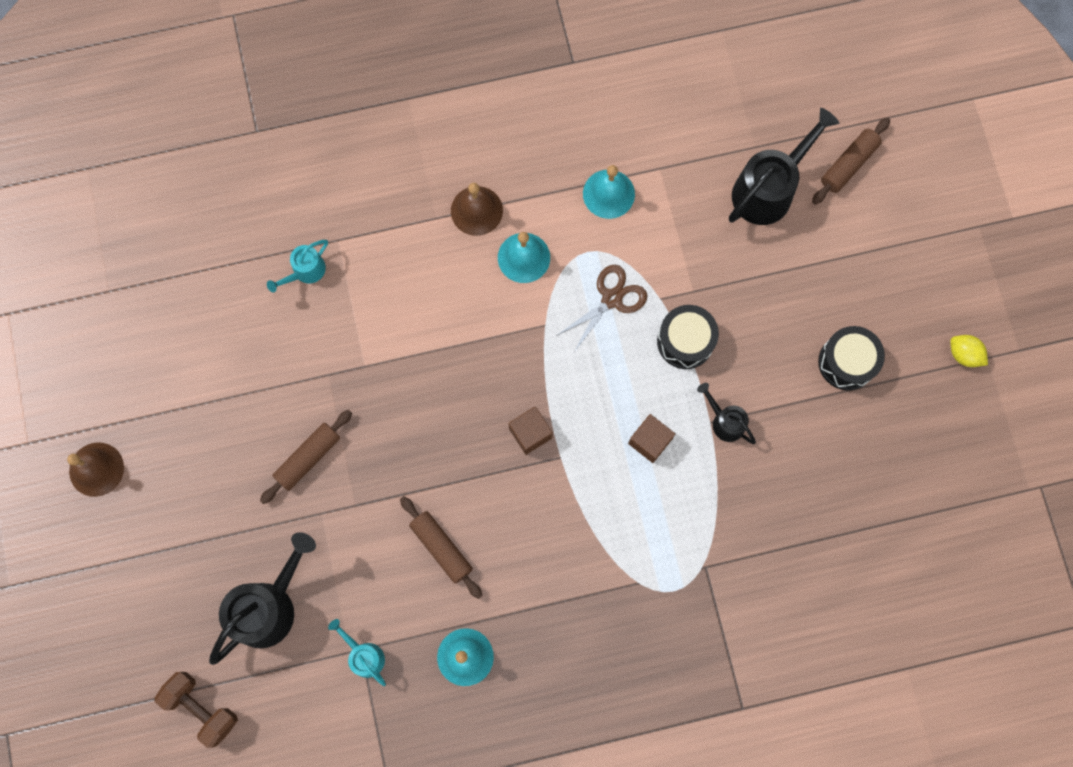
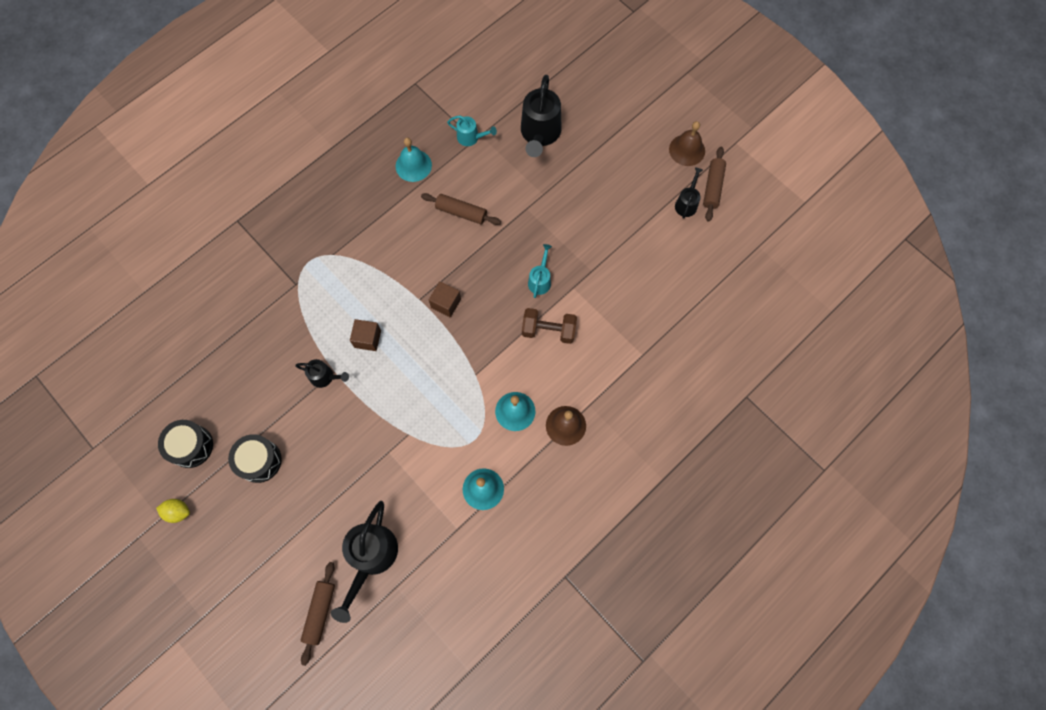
camera: 150 degrees right, 5 degrees down
(151, 396) = (687, 203): none -> black watering can
(201, 708) = (542, 71): brown dumbbell -> brown dumbbell (548, 330)
(305, 272) = (649, 323): turquoise watering can -> turquoise watering can (540, 280)
(308, 458) = (571, 219): brown rolling pin -> brown rolling pin (712, 187)
(611, 299) = (441, 416): brown scissors -> none
(685, 341) = (376, 415): black drum -> black drum (191, 446)

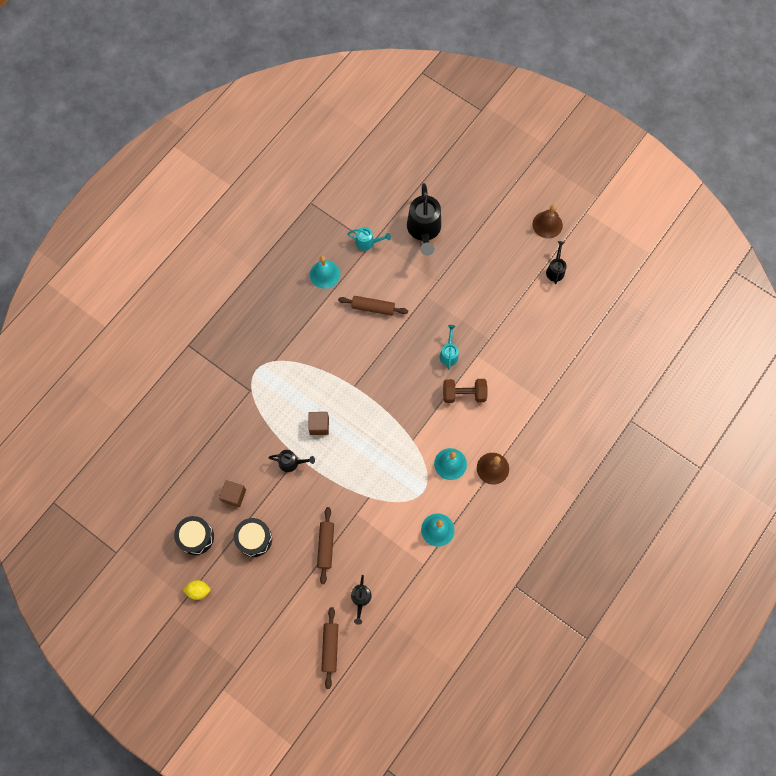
camera: 10 degrees left, 0 degrees up
(371, 558) = (361, 599): black watering can -> black watering can, size x0.53
(446, 303) = (376, 386): brown cube -> brown cube (234, 495)
(712, 187) = (574, 253): brown rolling pin -> brown rolling pin (326, 546)

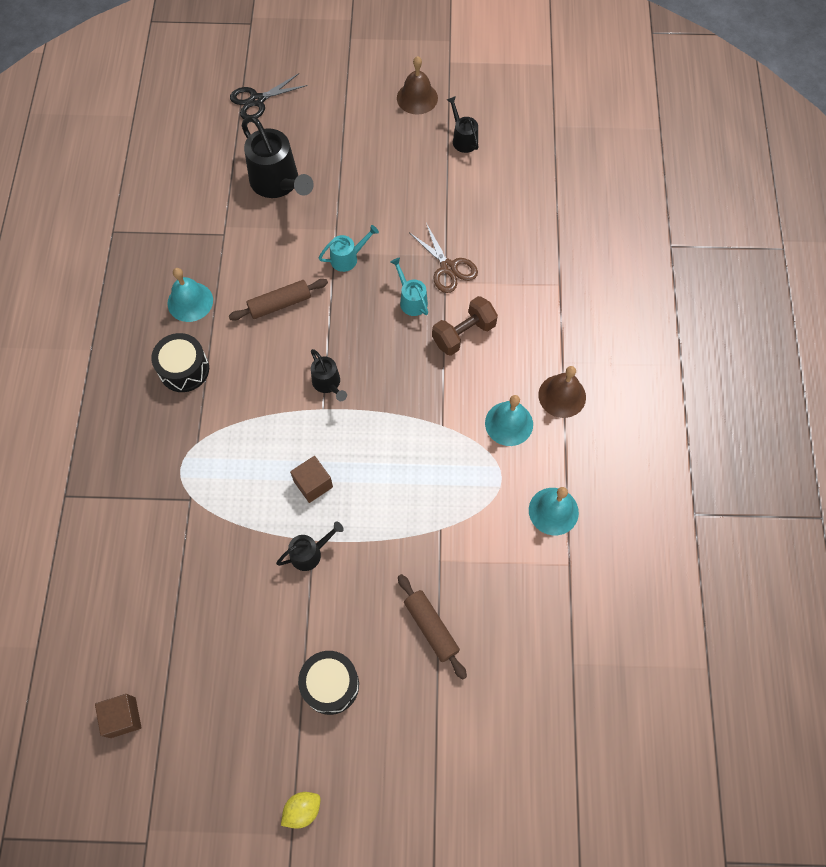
camera: 35 degrees left, 5 degrees down
(196, 537) = (248, 739): black drum -> black drum (184, 369)
(234, 495) = (262, 647): brown cube -> brown cube (123, 717)
(330, 648) = (533, 755): brown rolling pin -> none
(361, 599) = (525, 664): black watering can -> black watering can (328, 384)
(368, 242) = (219, 235): turquoise watering can -> turquoise watering can (348, 258)
(449, 167) = (257, 100): none -> black scissors
(485, 348) = (448, 268): none -> brown scissors

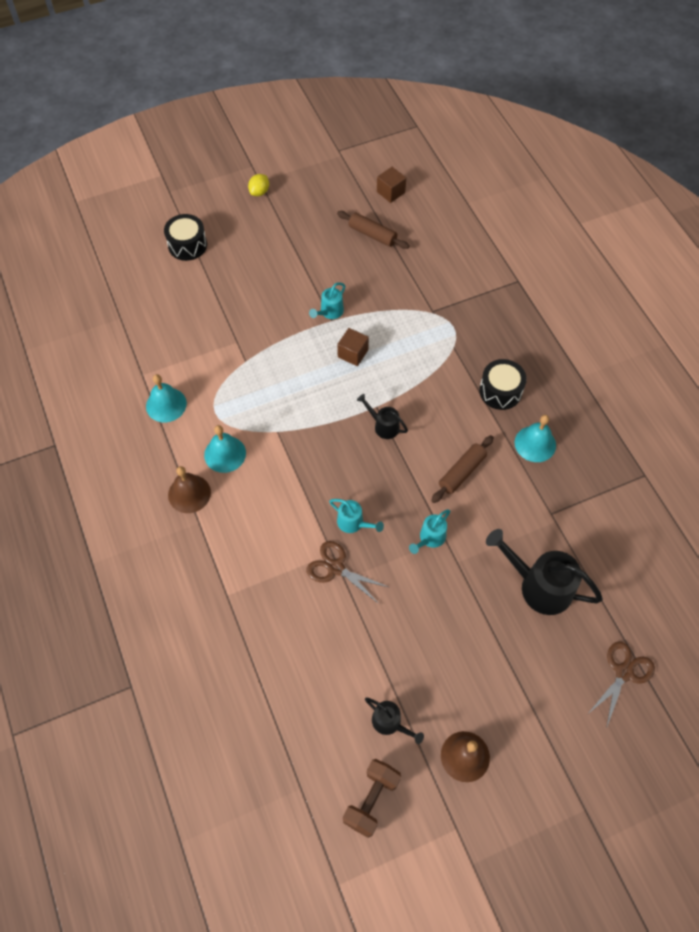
camera: 155 degrees right, 5 degrees down
(257, 100) = (624, 672): black scissors -> brown scissors
(310, 553) = (329, 312): black watering can -> turquoise watering can
(330, 685) = (275, 250): black drum -> black drum (187, 245)
(431, 627) = (225, 302): brown rolling pin -> brown rolling pin (372, 235)
(463, 334) = (294, 512): brown dumbbell -> brown dumbbell (371, 800)

